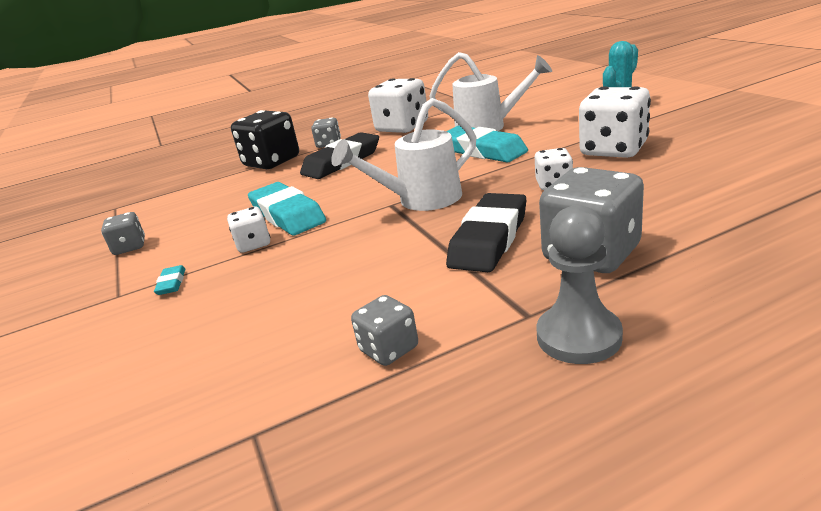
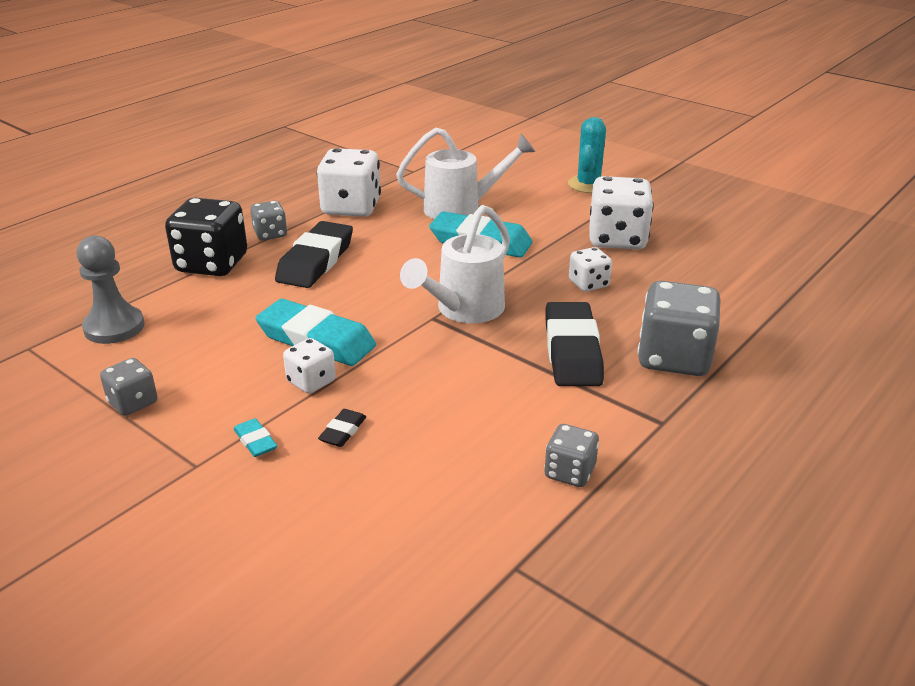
camera: 30 degrees left, 5 degrees up
(237, 284) = (343, 431): none -> black eraser
(578, 336) = (714, 435): grey pawn -> grey pawn (114, 327)

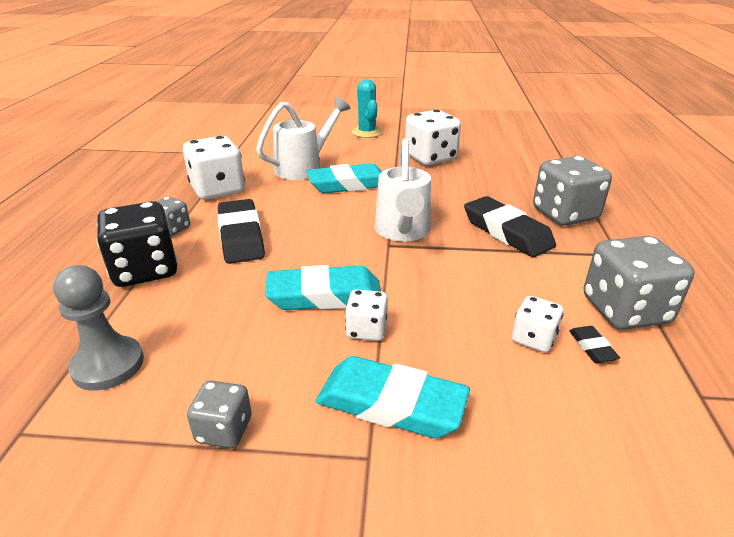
camera: 35 degrees left, 0 degrees up
(255, 441) = (391, 404): turquoise eraser -> turquoise eraser, size x2.27
(343, 431) = (447, 358): black eraser -> black eraser (592, 347)
(569, 472) = (625, 310): grey dice -> grey dice, size x1.88
(588, 284) = (454, 188): white dice -> white dice (533, 339)

